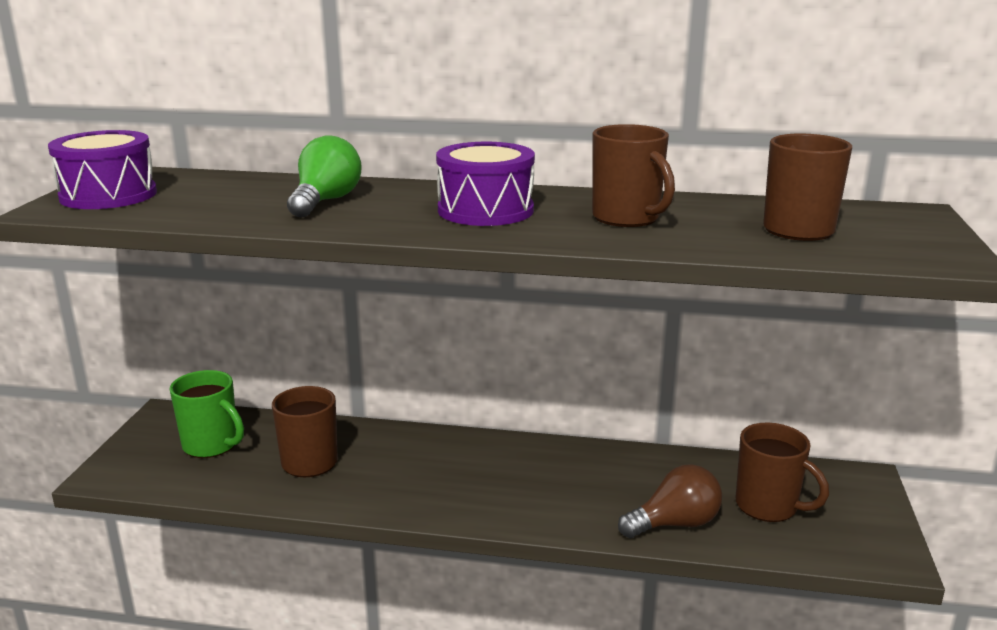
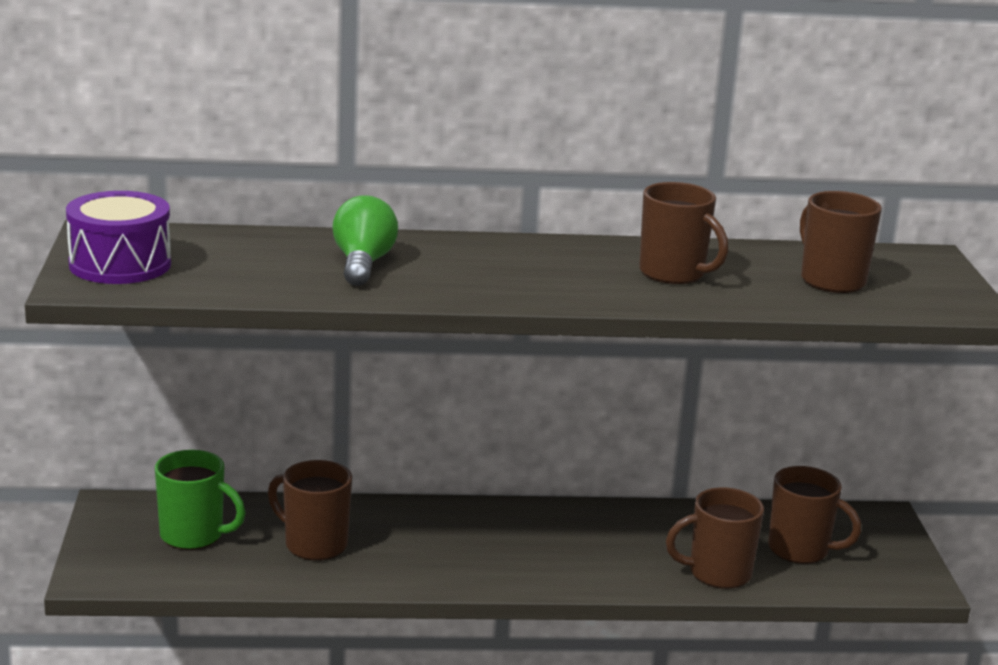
camera: 15 degrees left, 0 degrees up
(485, 210) = (533, 269): purple drum -> none
(674, 524) = (717, 573): brown light bulb -> brown mug

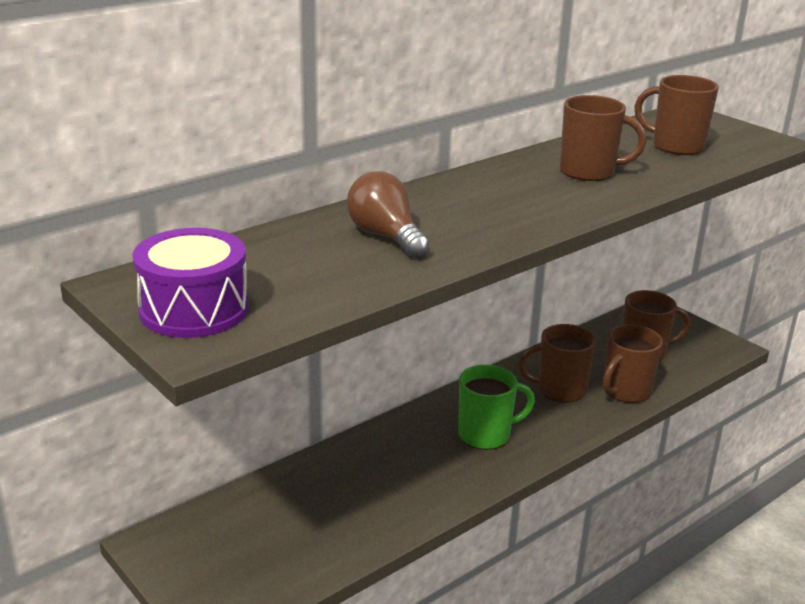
camera: 35 degrees left, 5 degrees up
(193, 535) = (253, 536): green mug -> green mug (486, 435)
(314, 544) = (355, 497): brown mug -> brown mug (559, 390)
(362, 264) = (385, 236): green light bulb -> brown light bulb

